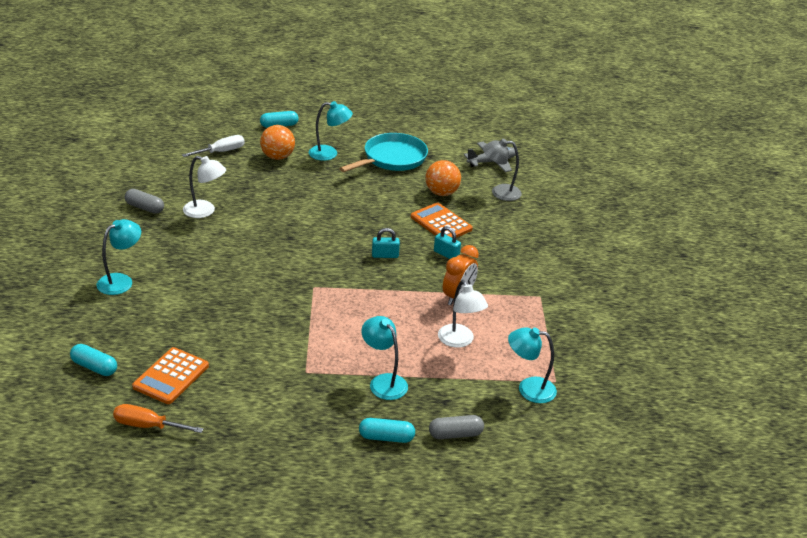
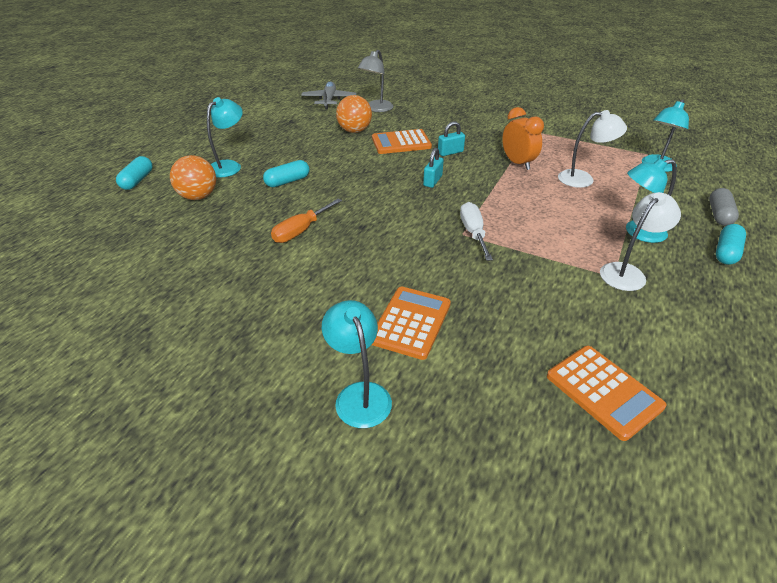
camera: 60 degrees left, 5 degrees up
(94, 367) = (565, 478): turquoise capsule -> turquoise capsule (287, 181)
(145, 208) = (197, 327): grey capsule -> none
(148, 426) = (712, 443): orange screwdriver -> orange screwdriver (301, 231)
(193, 285) = (411, 322): none -> orange calculator
(205, 211) = (256, 274): white lamp -> white lamp (627, 272)
(221, 152) = (140, 231): white screwdriver -> white screwdriver (473, 233)
(392, 158) = (275, 138): turquoise pan -> none

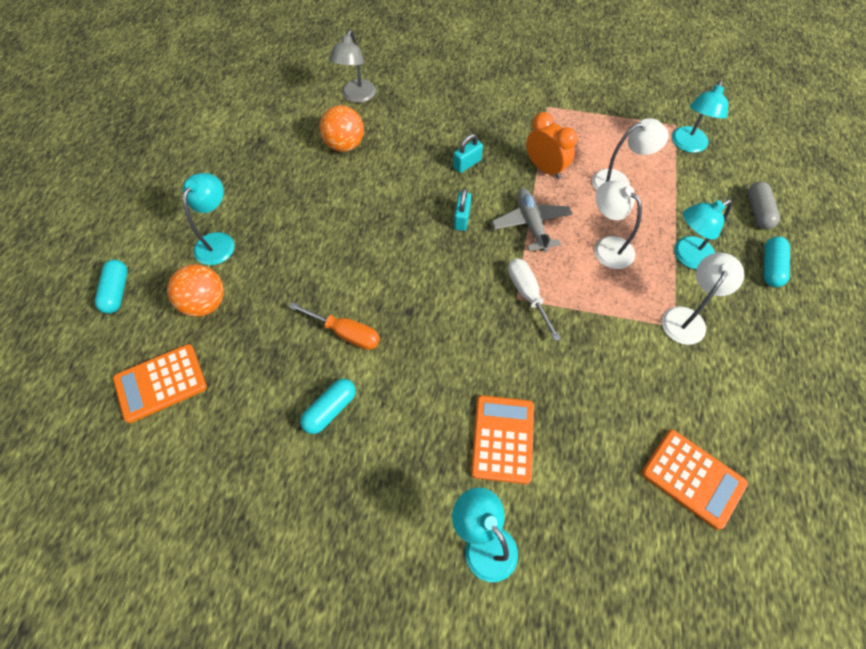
camera: 15 degrees left, 20 degrees up
(287, 181) = (299, 254): turquoise capsule -> turquoise capsule (330, 410)
(301, 231) = (346, 333): orange screwdriver -> orange screwdriver turned 90 degrees counterclockwise
(329, 100) = (292, 89): grey plane -> grey plane (531, 224)
(401, 143) = (406, 157): orange calculator -> orange calculator (160, 383)
(560, 215) = (607, 247): none -> white lamp

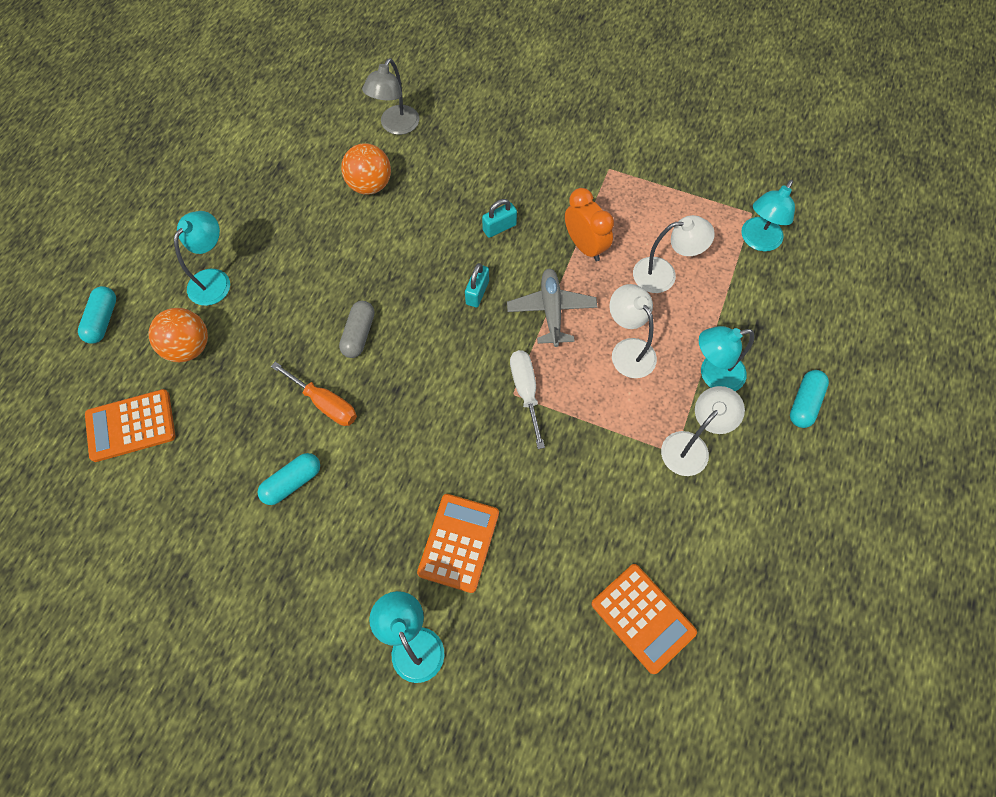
camera: 10 degrees right, 5 degrees up
(758, 211) = (812, 335): grey capsule -> grey capsule (359, 334)

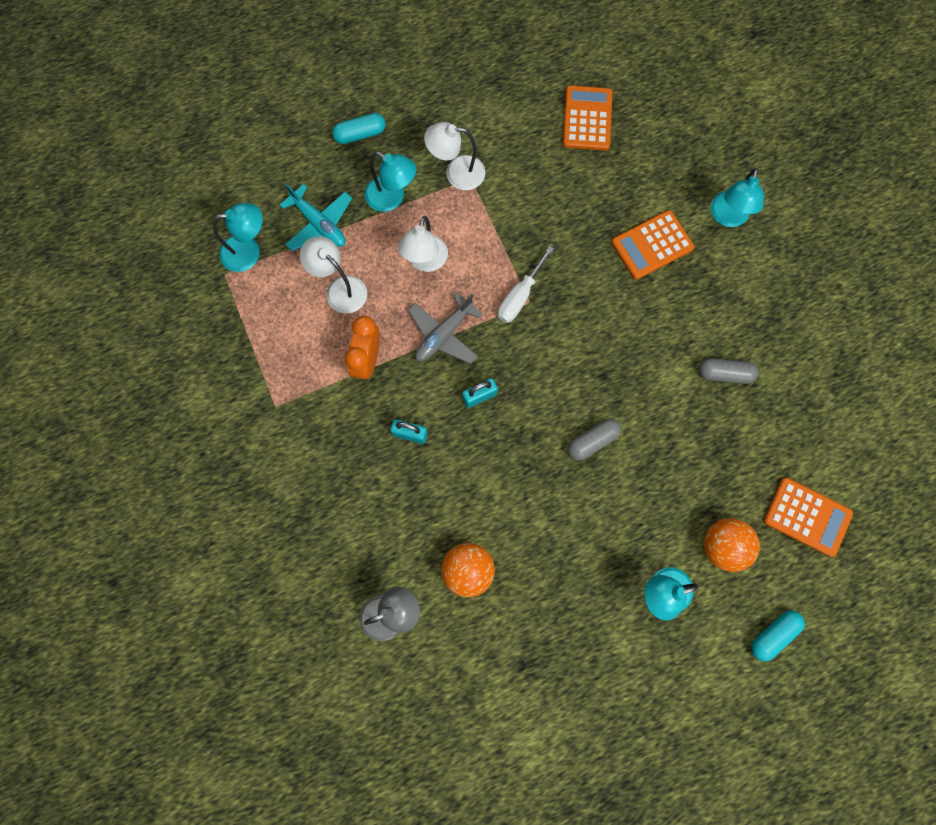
camera: 135 degrees left, 10 degrees up
(292, 482) = (724, 374): turquoise capsule -> grey capsule
(325, 403) = (659, 410): orange screwdriver -> none
(738, 304) = (319, 224): none -> turquoise plane

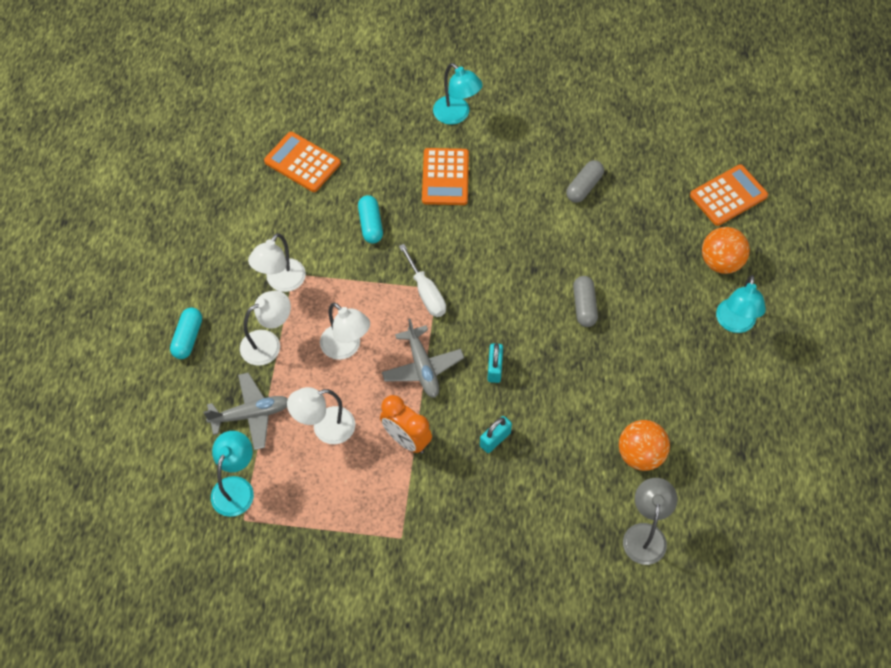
camera: 60 degrees left, 15 degrees down
(319, 224) = (250, 414): turquoise plane -> grey plane
(392, 198) = (268, 343): turquoise lamp -> white lamp
(773, 635) = (806, 267): turquoise capsule -> turquoise capsule (370, 224)

